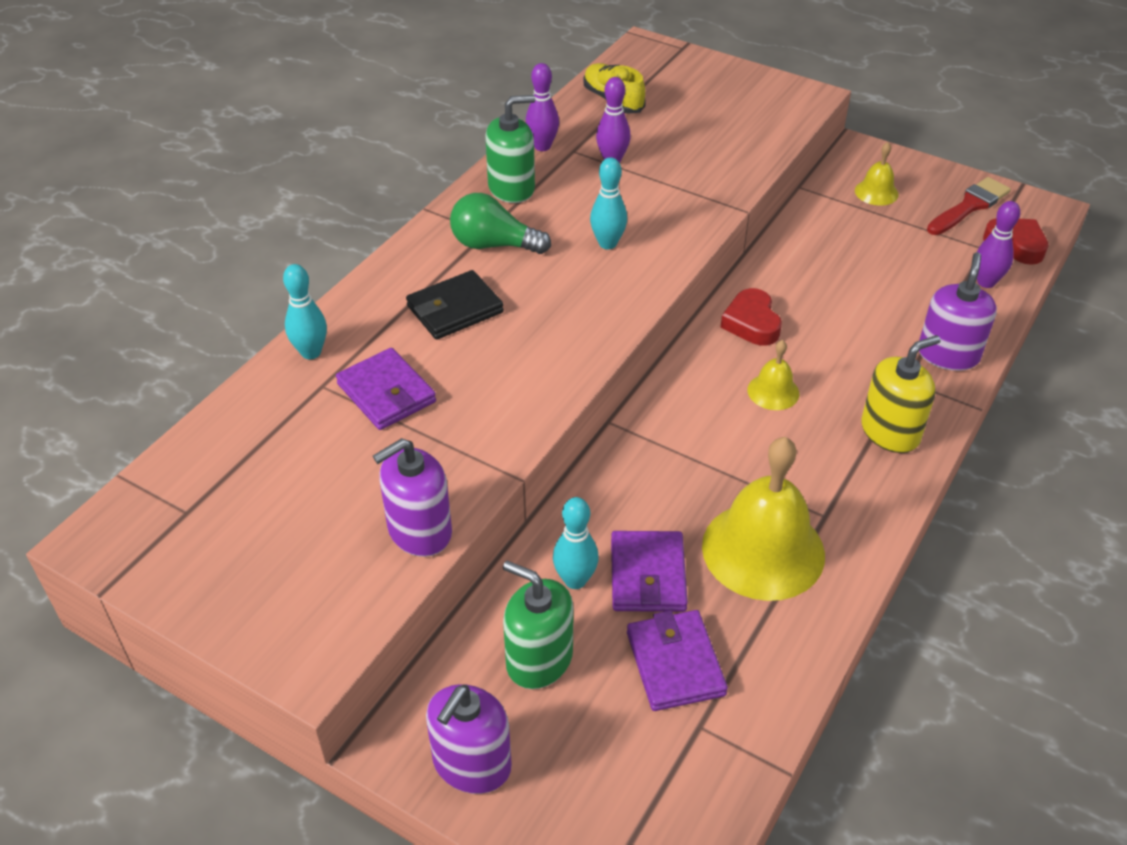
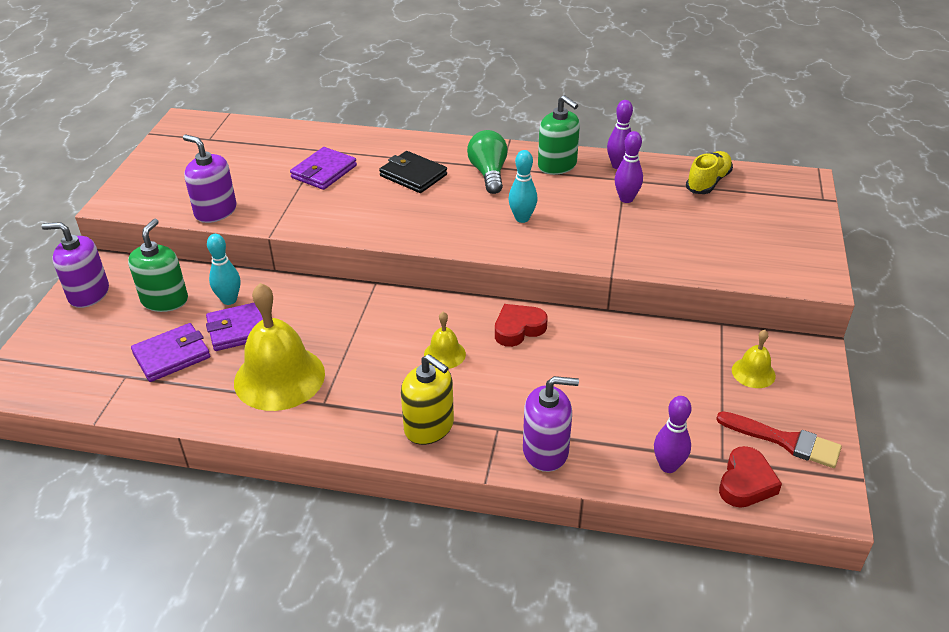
camera: 70 degrees right, 5 degrees down
(311, 352) = (347, 138): turquoise bowling pin -> none

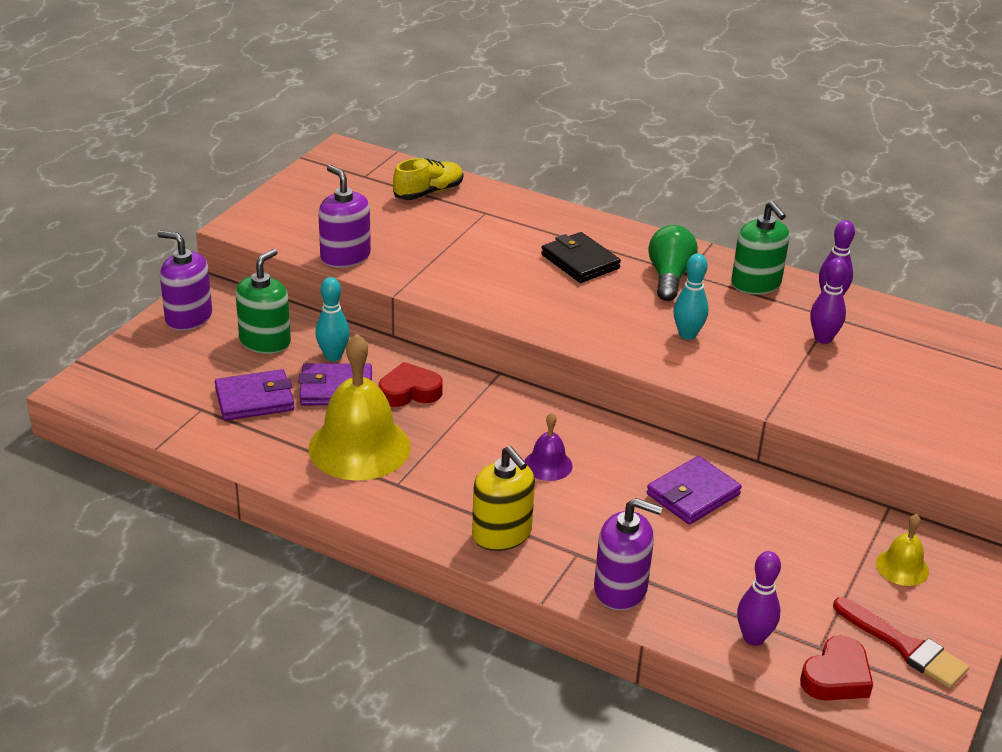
camera: 15 degrees right, 5 degrees down
(324, 172) = (479, 237): purple wallet -> purple wallet (693, 494)
(444, 354) = (548, 465): yellow bell -> purple bell
(518, 329) = (643, 457): red heart -> red heart (409, 391)
(708, 182) = (935, 340): yellow shoe -> yellow shoe (428, 192)

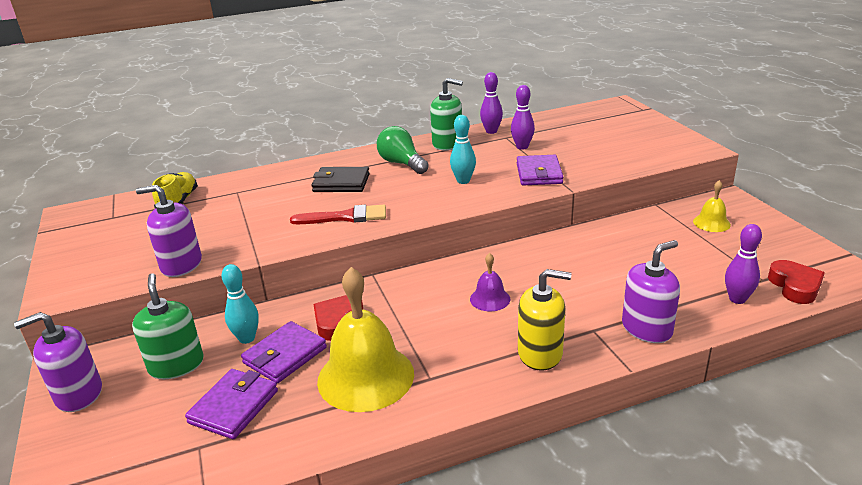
camera: 45 degrees left, 5 degrees down
(693, 494) = (580, 259): purple wallet -> purple wallet (539, 173)
(904, 646) = (782, 252): red brush -> red brush (345, 217)

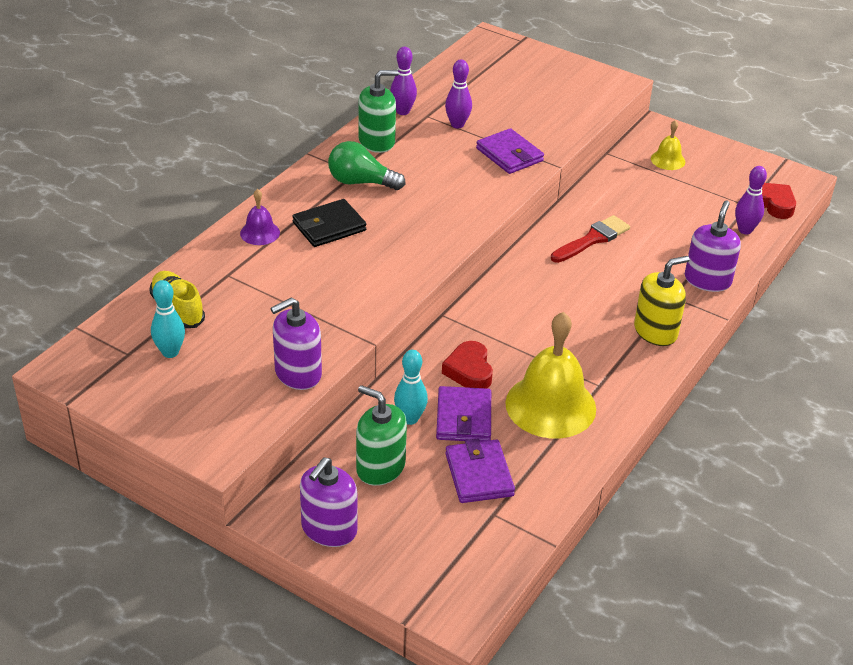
camera: 40 degrees left, 10 degrees up
(345, 217) = (388, 265): red brush -> red brush (592, 239)
(463, 181) = (449, 185): turquoise bowling pin -> turquoise bowling pin (170, 352)
(490, 299) = (569, 300): purple bell -> purple bell (260, 233)

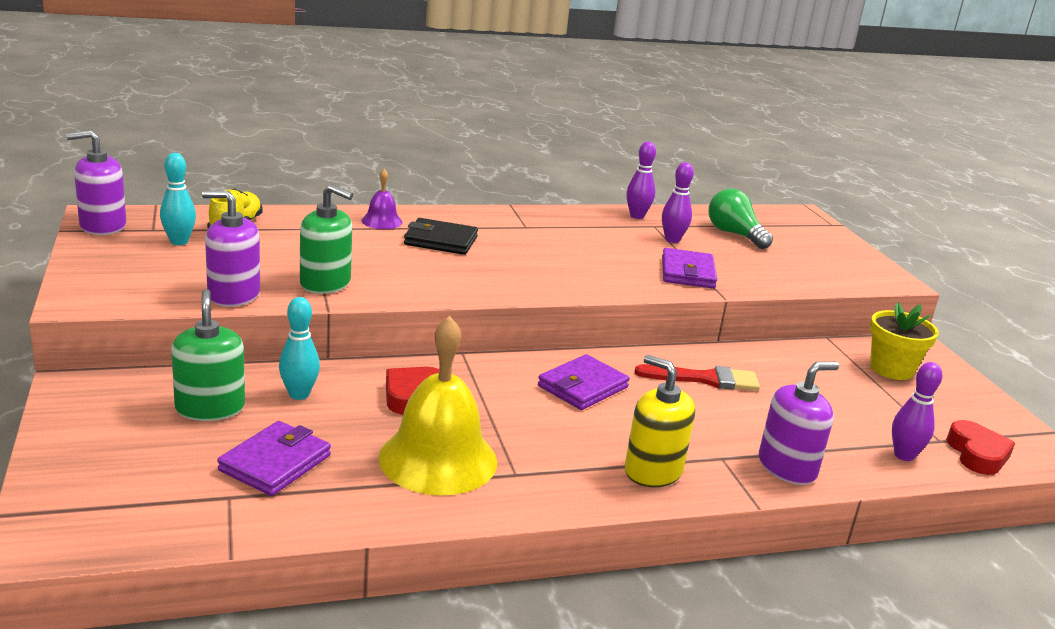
camera: 40 degrees right, 15 degrees down
(329, 529) = (89, 418): purple soap dispenser -> purple soap dispenser (102, 226)
(361, 182) = (519, 232): green light bulb -> green light bulb (734, 234)
(377, 141) = (579, 220): green soap dispenser -> green soap dispenser (325, 283)
(463, 418) = (343, 420): purple wallet -> purple wallet (582, 387)
(655, 331) = (653, 471): yellow soap dispenser -> yellow soap dispenser turned 150 degrees counterclockwise
(668, 160) = (891, 369): yellow bell -> yellow flower pot

